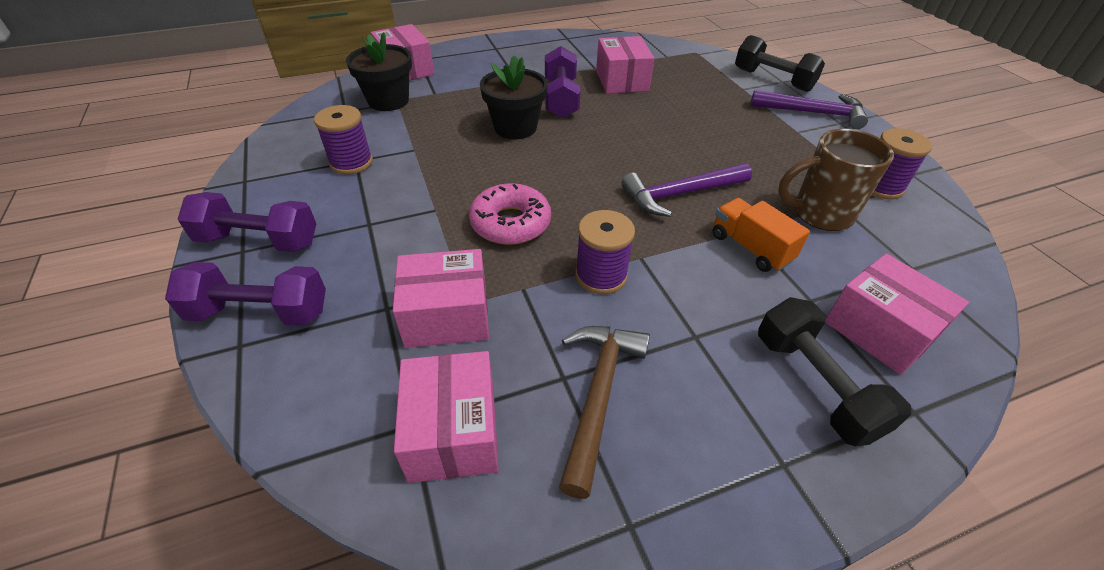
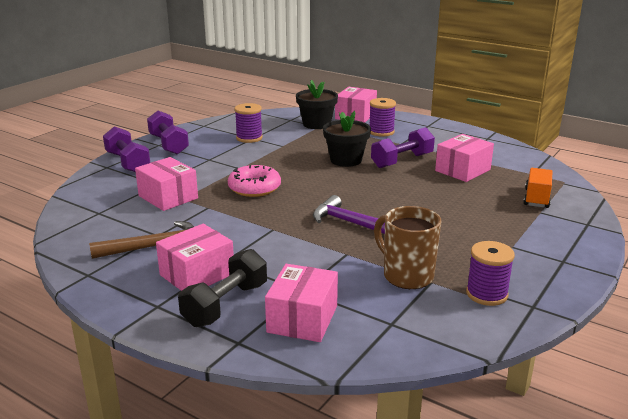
camera: 55 degrees right, 20 degrees down
(453, 431) = (103, 222): pink box -> pink box (197, 274)
(601, 275) = (242, 223): purple spool -> purple spool (381, 132)
(750, 248) = (329, 259): orange truck -> orange truck (536, 198)
(773, 80) = (580, 219): black dumbbell -> none
(813, 113) = (556, 246): purple hammer -> none

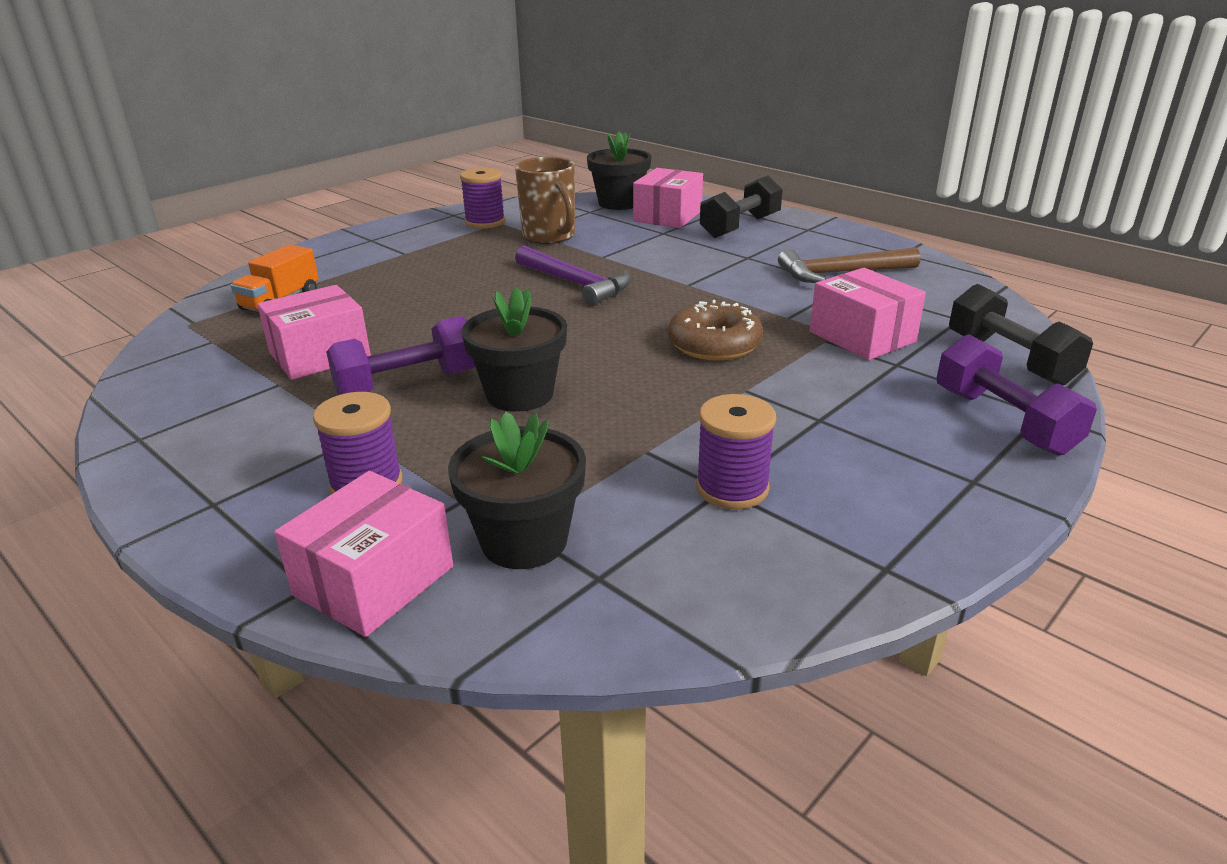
camera: 170 degrees left, 5 degrees up
(95, 189) = (1010, 360): none -> black dumbbell
(168, 145) = (945, 478): purple dumbbell -> none
(197, 274) = (776, 247): pink box -> none
(254, 188) = (714, 344): pink donut -> brown donut
(365, 344) = (619, 203): none -> black flower pot

